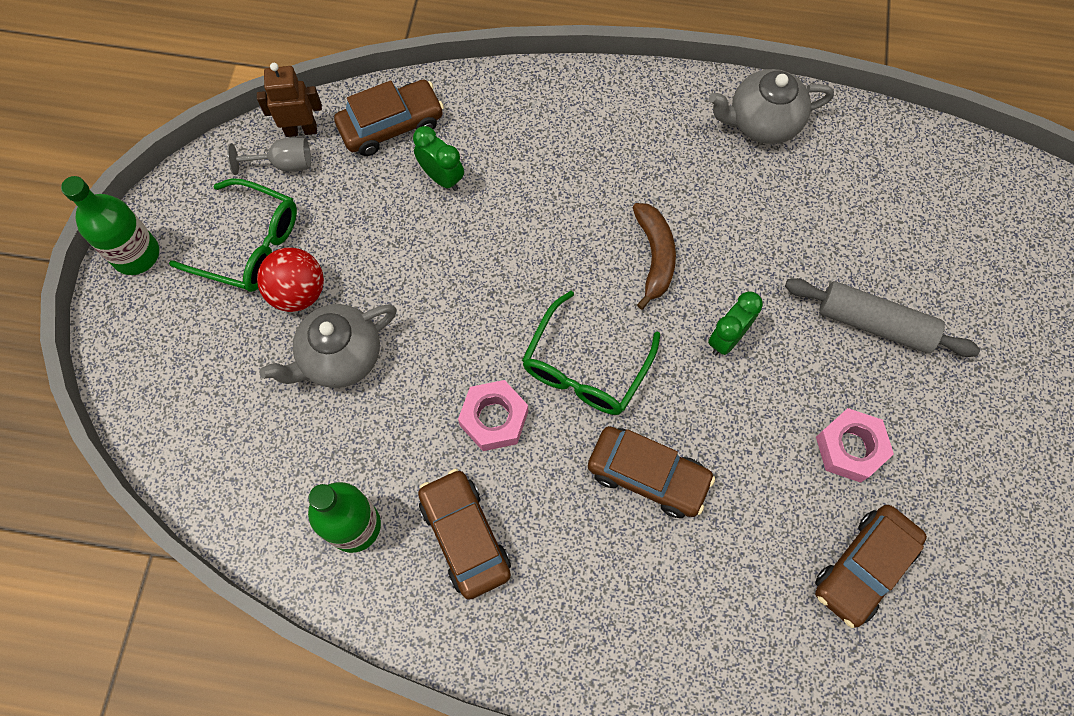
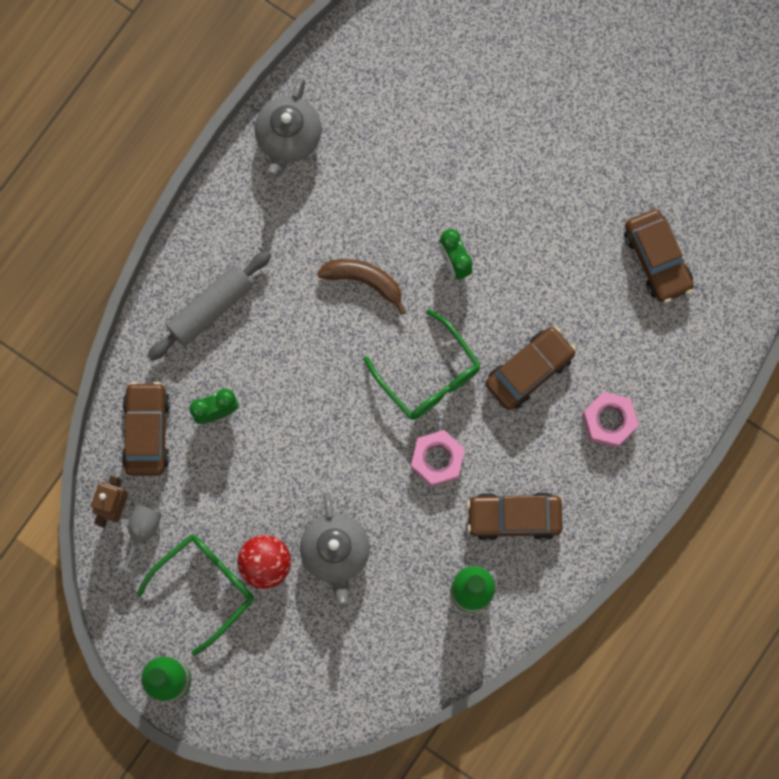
camera: 65 degrees left, 10 degrees up
(850, 448) = (574, 221): pink nut -> pink nut (609, 421)
(874, 324) = (493, 151): grey rolling pin -> grey rolling pin (211, 308)

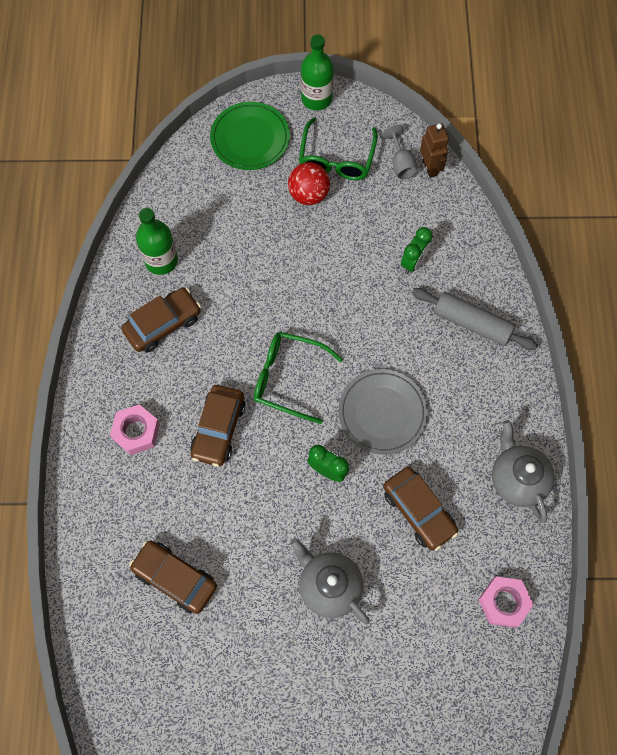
camera: 145 degrees right, 10 degrees down
(147, 431) = (448, 222): brown car -> brown car (418, 511)
(211, 308) = (472, 323): grey rolling pin -> grey rolling pin turned 75 degrees counterclockwise
(279, 678) = (250, 138): none -> green plate
(335, 552) = (268, 228): grey teapot -> grey teapot (329, 586)
(364, 281) = (382, 413): brown banana -> grey plate
(437, 459) = (242, 327): pink nut -> pink nut (503, 602)

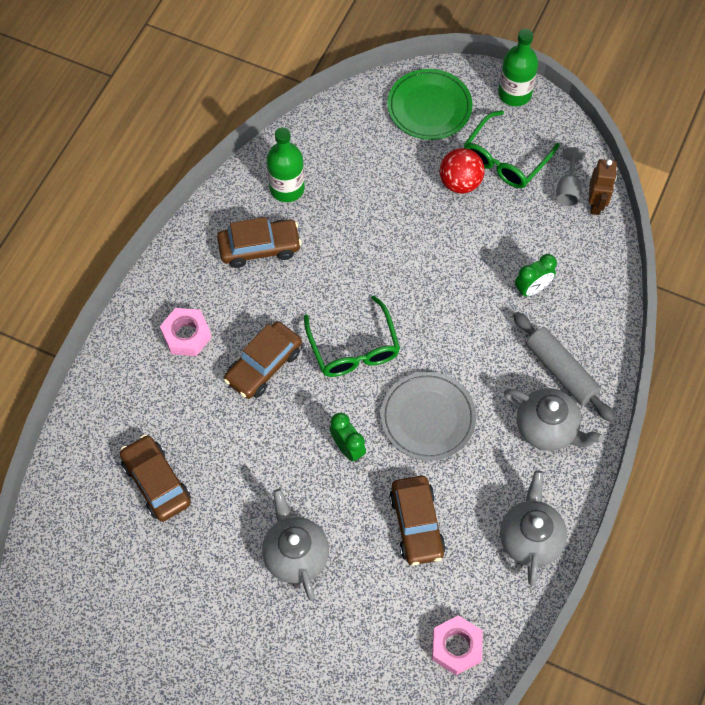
camera: 25 degrees right, 5 degrees down
(289, 378) = (353, 347): green glasses -> green glasses turned 150 degrees counterclockwise
(485, 378) = (547, 428): none -> grey teapot

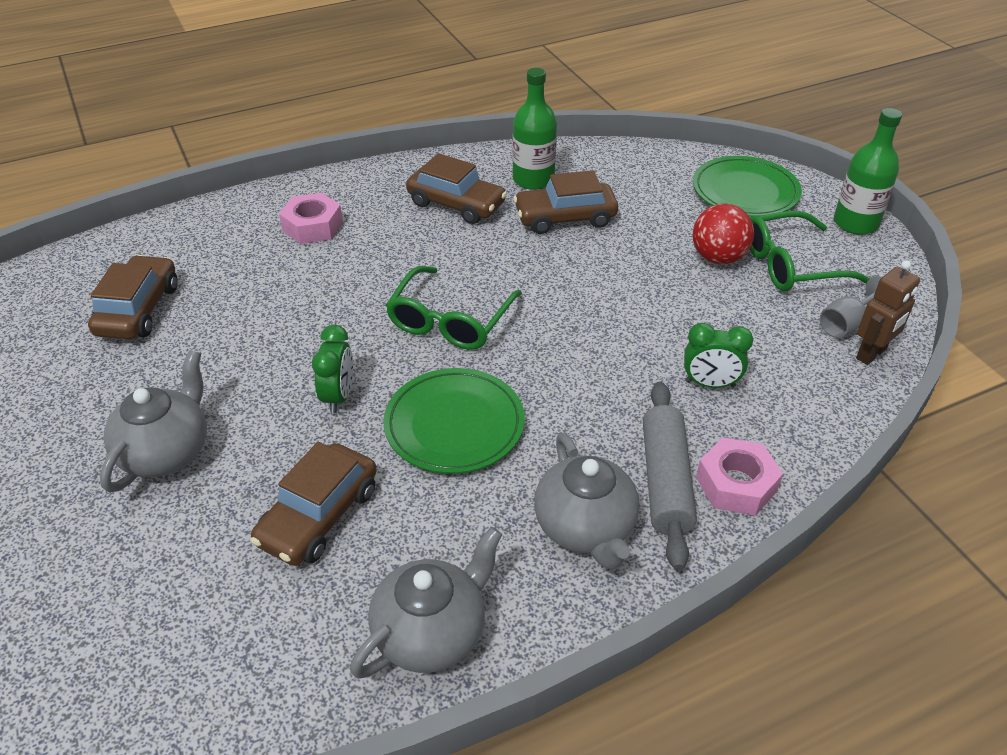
camera: 40 degrees right, 20 degrees down
(263, 365) = (348, 284): brown car -> brown car (565, 218)
(428, 418) = (454, 425): grey plate -> green plate
(456, 647) = (197, 686): pink nut -> pink nut (736, 484)

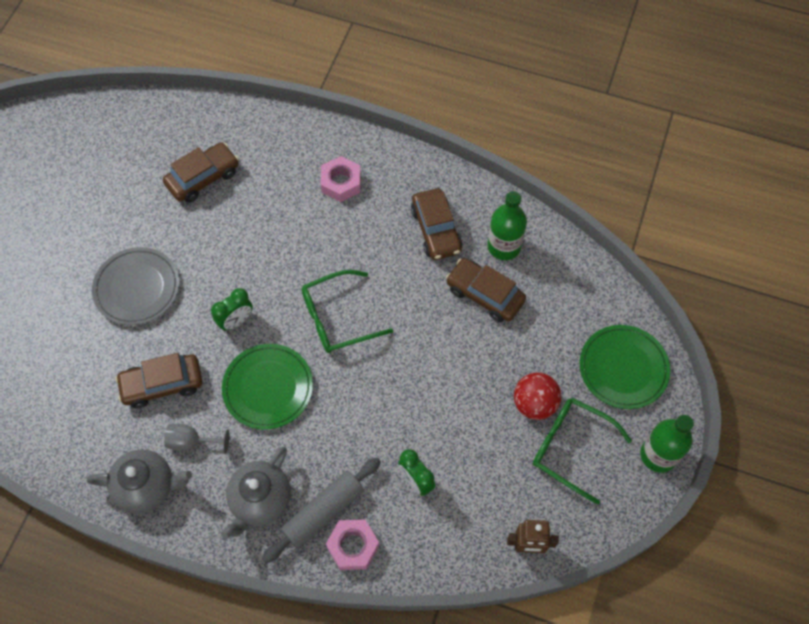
camera: 45 degrees right, 20 degrees up
(166, 452) = (137, 288): grey teapot -> grey plate
(846, 324) = (543, 515): grey goblet -> grey goblet (191, 442)

